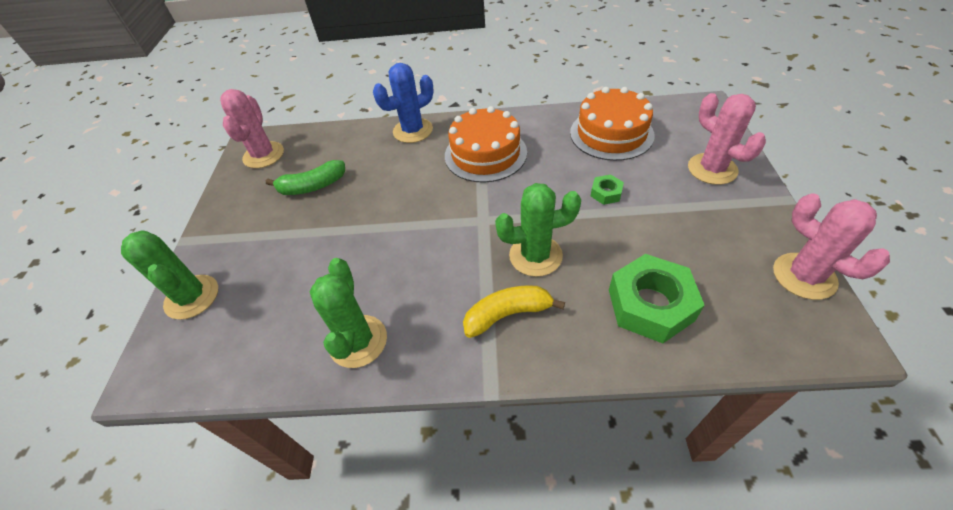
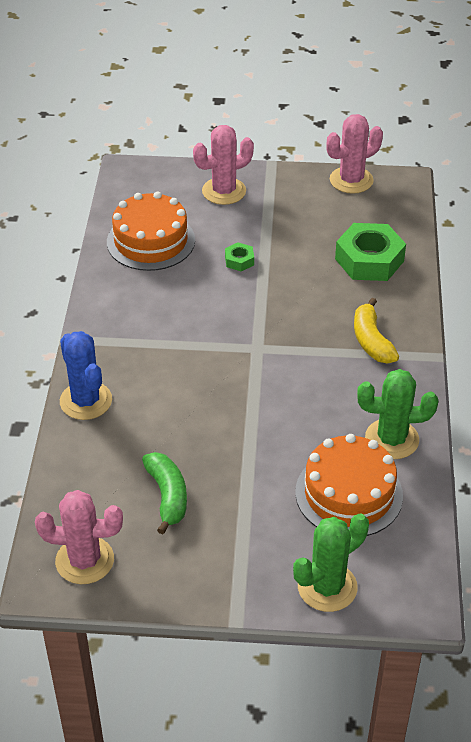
camera: 90 degrees left, 5 degrees down
(485, 154) = (154, 338): orange cake -> orange cake (349, 494)
(535, 256) = (309, 317): green cactus -> none

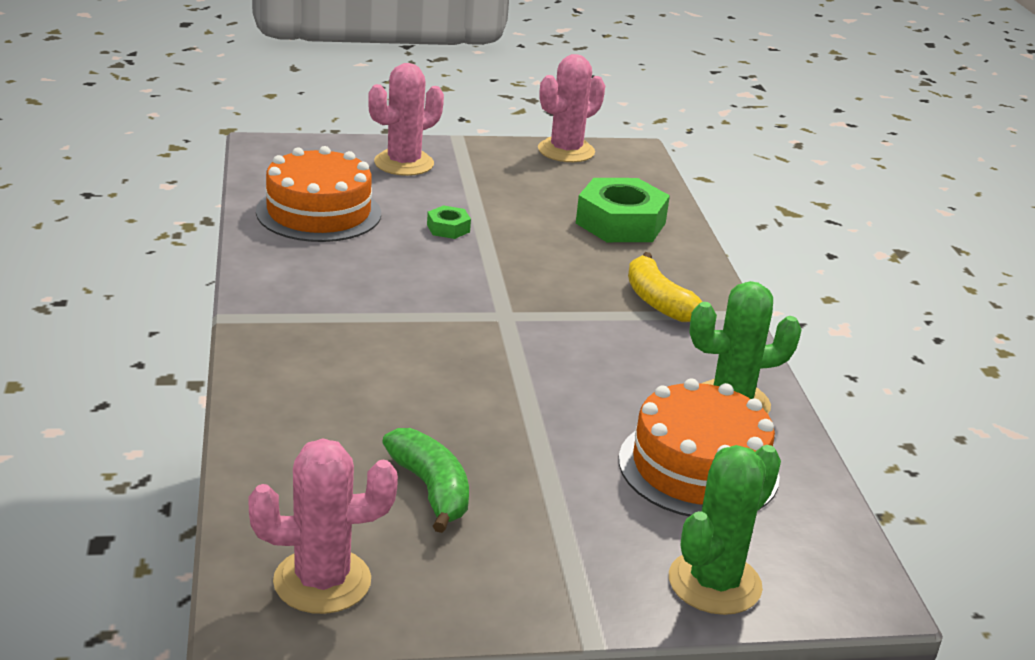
camera: 15 degrees left, 15 degrees down
(86, 401) = (271, 384): blue cactus -> none

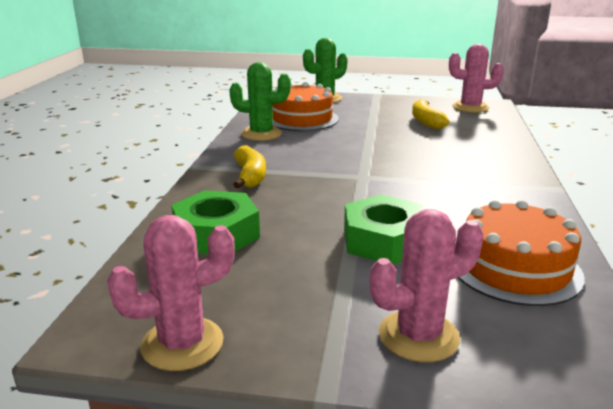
camera: 160 degrees left, 5 degrees down
(431, 489) = (426, 121): green banana -> yellow banana
(448, 228) = (384, 241): green nut -> green nut, size x2.14

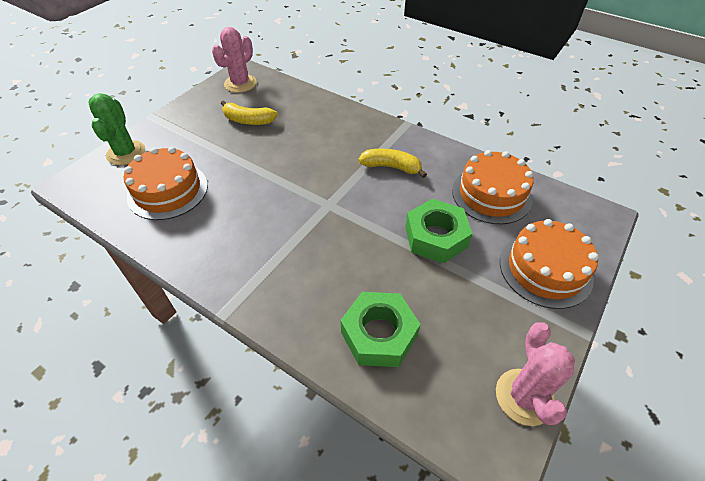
camera: 65 degrees left, 25 degrees up
(250, 176) = (279, 276): yellow banana -> yellow banana (391, 167)
(261, 134) = (181, 234): green cactus -> none
(418, 336) = (545, 269): pink cactus -> orange cake

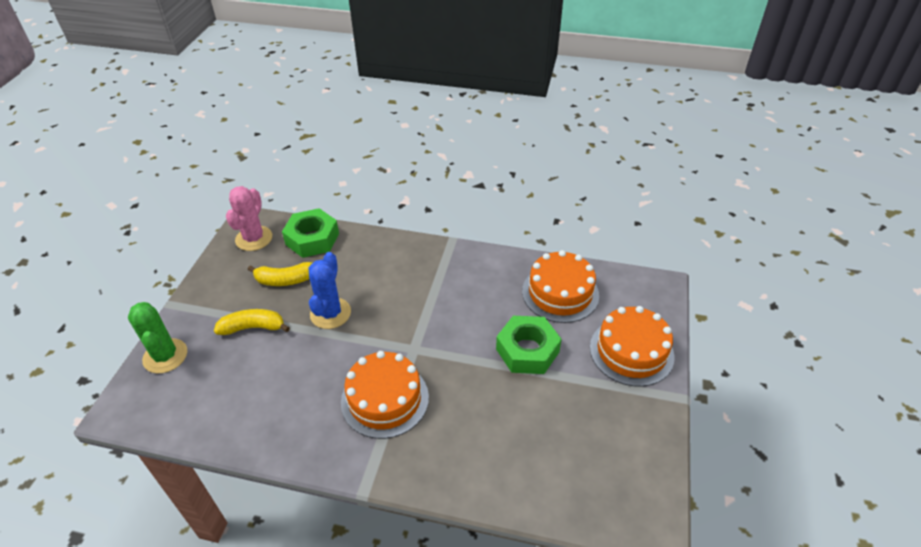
camera: 20 degrees left, 5 degrees down
(168, 191) = (238, 384): orange cake -> orange cake (385, 399)
(271, 156) = (330, 313): none -> blue cactus
(379, 334) = (515, 459): green nut -> green nut (312, 239)
(391, 167) = (457, 291): yellow banana -> yellow banana (253, 327)
(524, 397) = (654, 469): pink cactus -> none

